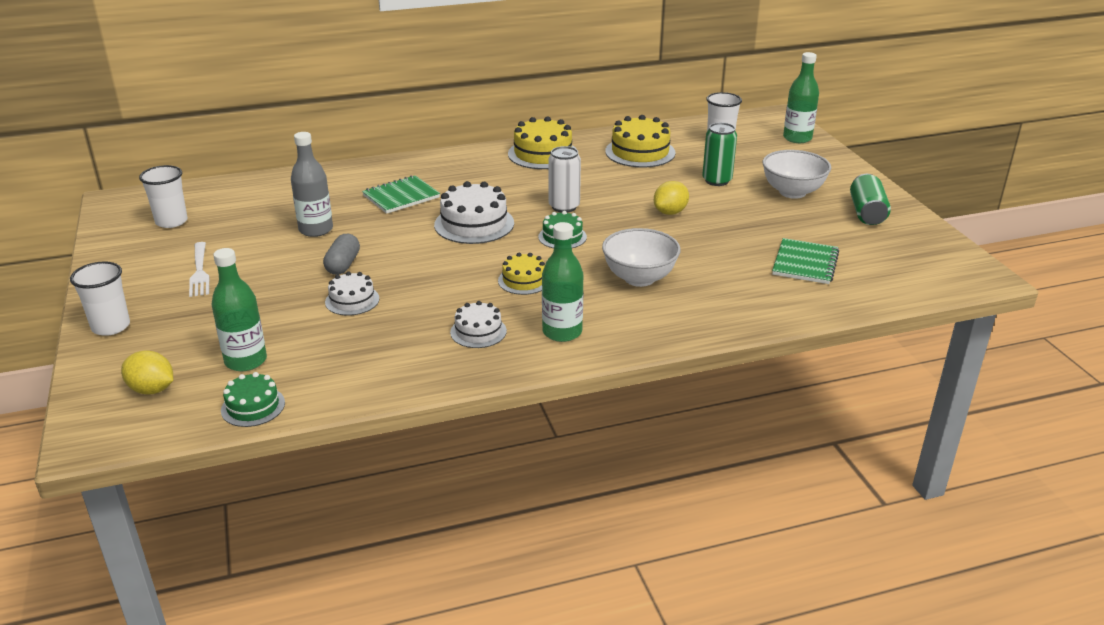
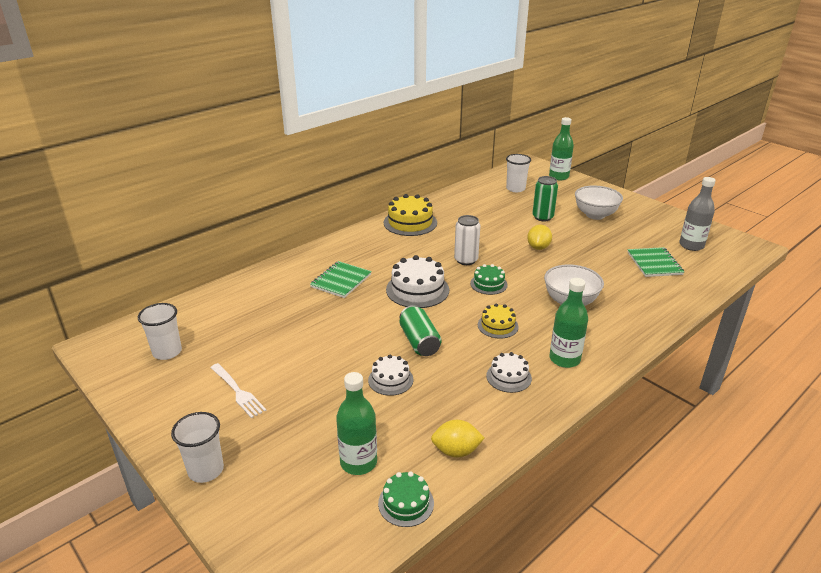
camera: 25 degrees left, 0 degrees up
(152, 389) = (303, 519): yellow lemon -> yellow lemon (456, 451)
(316, 230) = (301, 326): grey bottle -> grey bottle (691, 245)
(343, 265) = (353, 351): grey capsule -> none
(640, 152) = (473, 207): yellow cake -> none
(867, 213) = (650, 219): green can -> green can (419, 341)

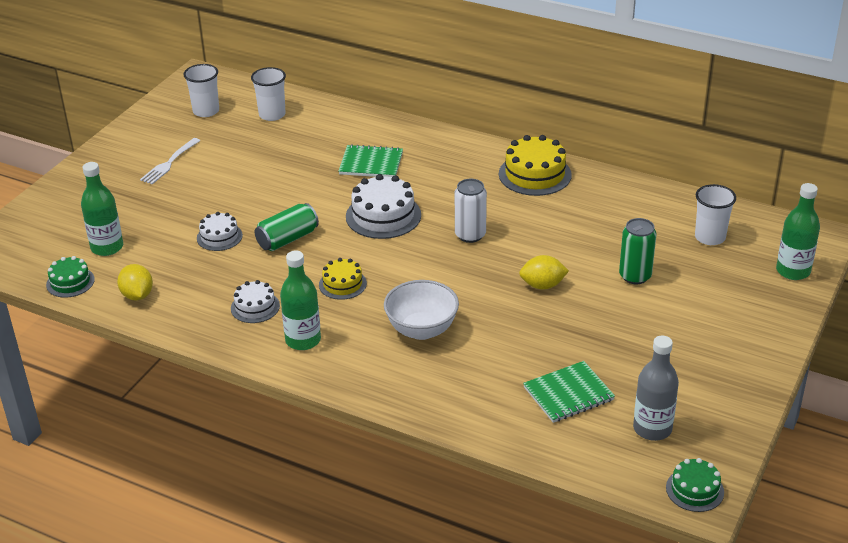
camera: 70 degrees right, 5 degrees up
(206, 470) = (76, 180): white cup -> white cup (272, 115)
(488, 284) = (425, 262): green cake -> green cake (694, 490)
(595, 215) = (682, 324): white bowl -> none

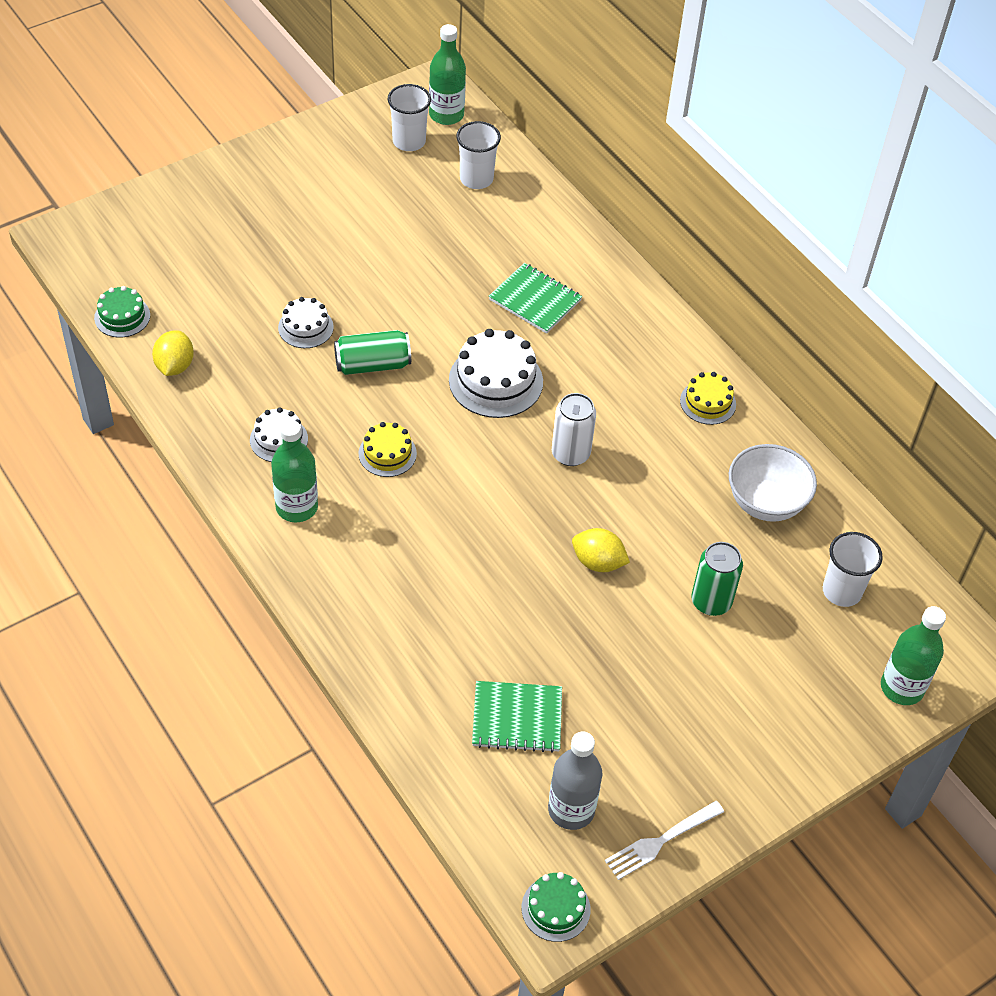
camera: 25 degrees right, 15 degrees up
(107, 247) = (186, 287): green bottle -> green bottle (446, 115)
(169, 163) = (322, 199): white fork -> white fork (661, 841)
(422, 330) = (426, 555): white bowl -> white bowl (765, 503)
(535, 174) = (708, 402): yellow cake -> yellow cake, size x0.59

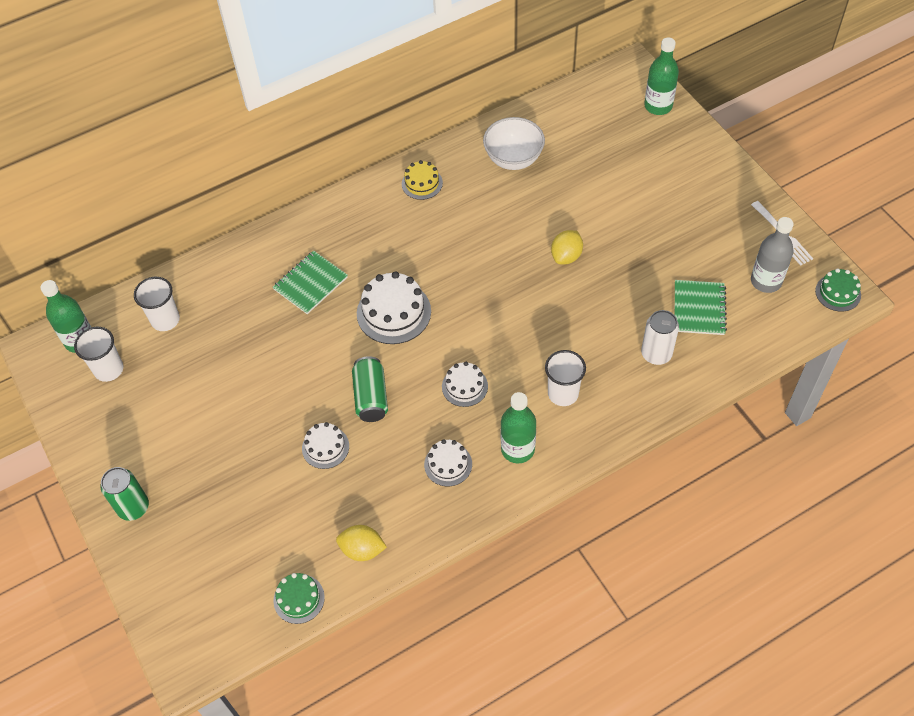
camera: 80 degrees left, 5 degrees up
(387, 453) = (464, 386): yellow cake -> white cake
(570, 454) = (467, 267): white can -> white can (656, 354)
(711, 601) = (597, 195): green can -> green can (133, 507)
(842, 591) = (586, 127): white cup -> white cup (563, 393)

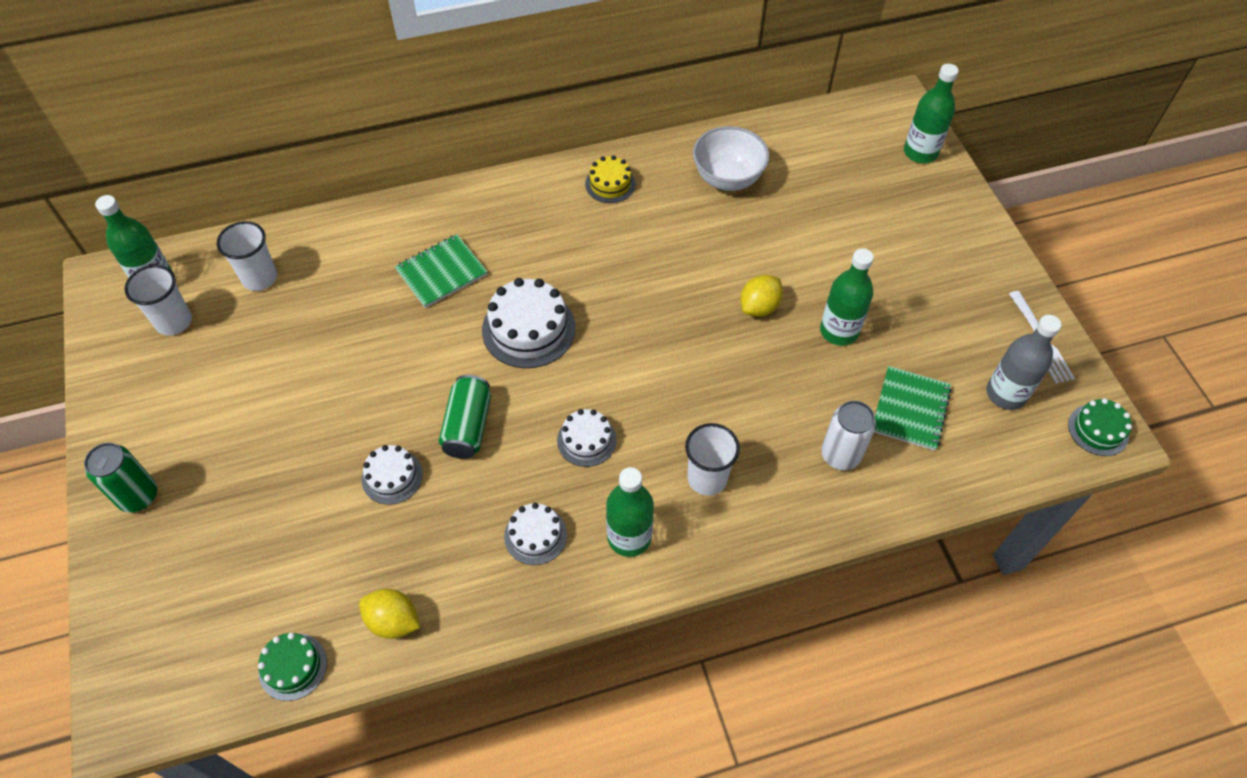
camera: 10 degrees right, 0 degrees up
(631, 261) = (839, 331): none -> green bottle

